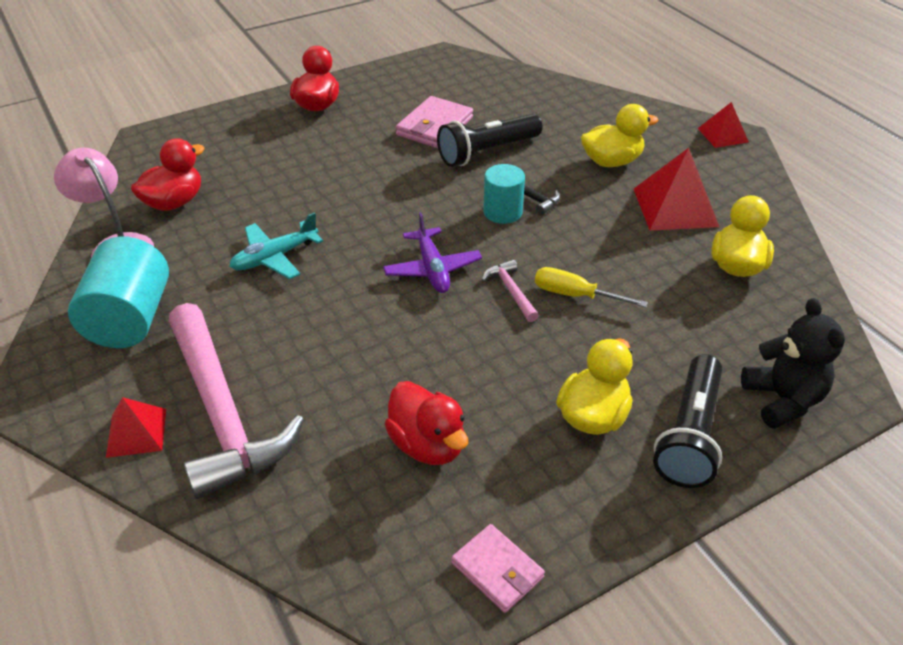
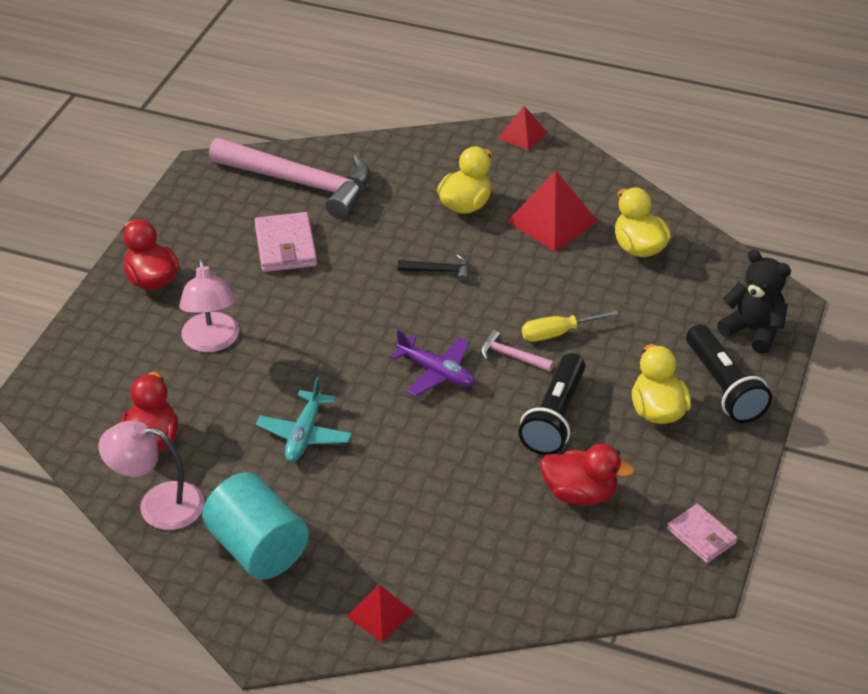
camera: 40 degrees left, 0 degrees up
(223, 413) = (422, 563): pink hammer -> pink hammer (301, 183)
(301, 161) = (211, 342): none -> pink lamp
(487, 152) = (359, 248): black flashlight -> black flashlight (555, 417)
(497, 570) = (701, 536): pink wallet -> pink wallet turned 45 degrees clockwise
(502, 212) = (433, 295): turquoise cylinder -> none

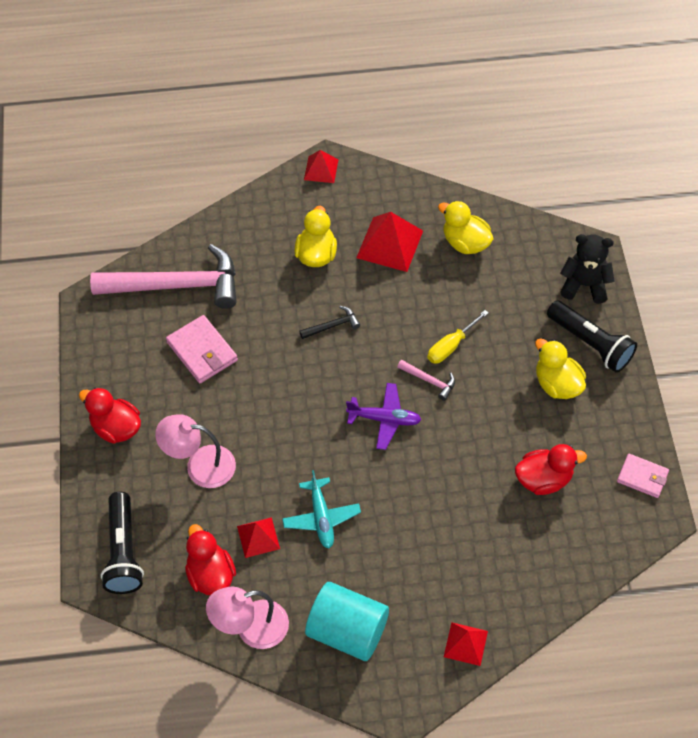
camera: 25 degrees left, 15 degrees up
(211, 342) = (200, 465): pink lamp -> pink lamp turned 135 degrees clockwise
(225, 426) = (258, 537): none -> red pyramid
(511, 356) = (429, 381): pink hammer -> pink hammer turned 150 degrees counterclockwise
(555, 417) = (490, 421): black flashlight -> black flashlight (124, 551)

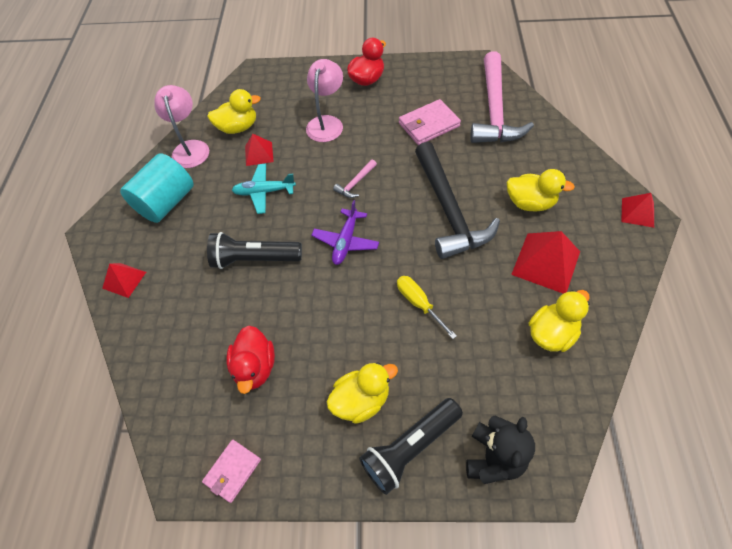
camera: 100 degrees right, 0 degrees up
(124, 551) = (269, 85): black flashlight -> black flashlight (255, 259)
(211, 574) = (238, 127): red duck -> yellow duck
(332, 325) = (449, 210): black hammer -> black hammer, size x2.48
(429, 381) = (381, 281): pink hammer -> pink hammer (355, 183)

